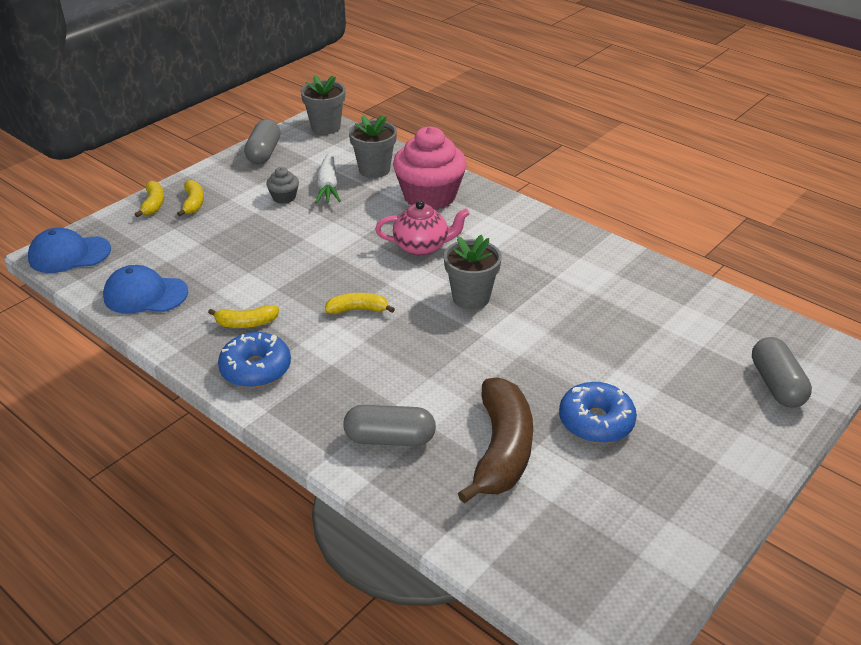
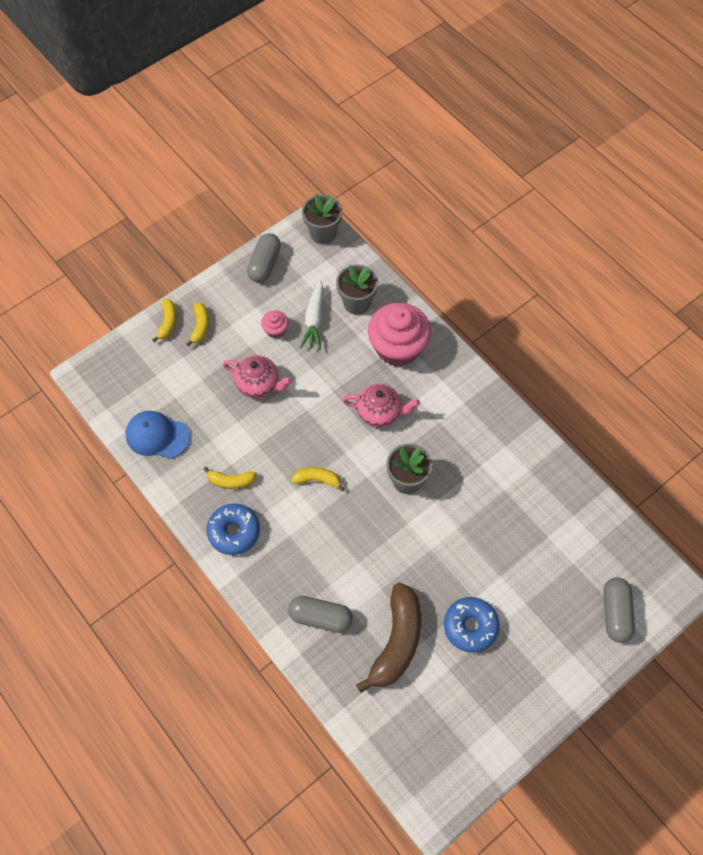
camera: 10 degrees right, 25 degrees up
(69, 254) = (100, 378): blue cap -> none
(270, 240) = (258, 384): none -> pink teapot
(284, 197) = (275, 330): grey cupcake -> pink cupcake

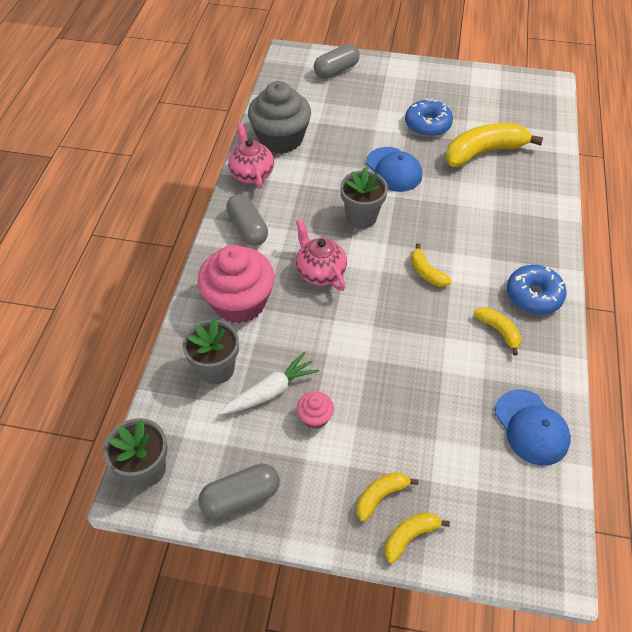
camera: 130 degrees left, 10 degrees down
(258, 384) = (389, 384): pink teapot -> pink teapot (252, 174)
(320, 617) = (521, 199): grey capsule -> grey capsule (248, 228)
(397, 642) = (484, 152): brown banana -> yellow banana
(438, 548) = (393, 169): none -> blue cap
(549, 490) = (280, 139): none -> grey cupcake

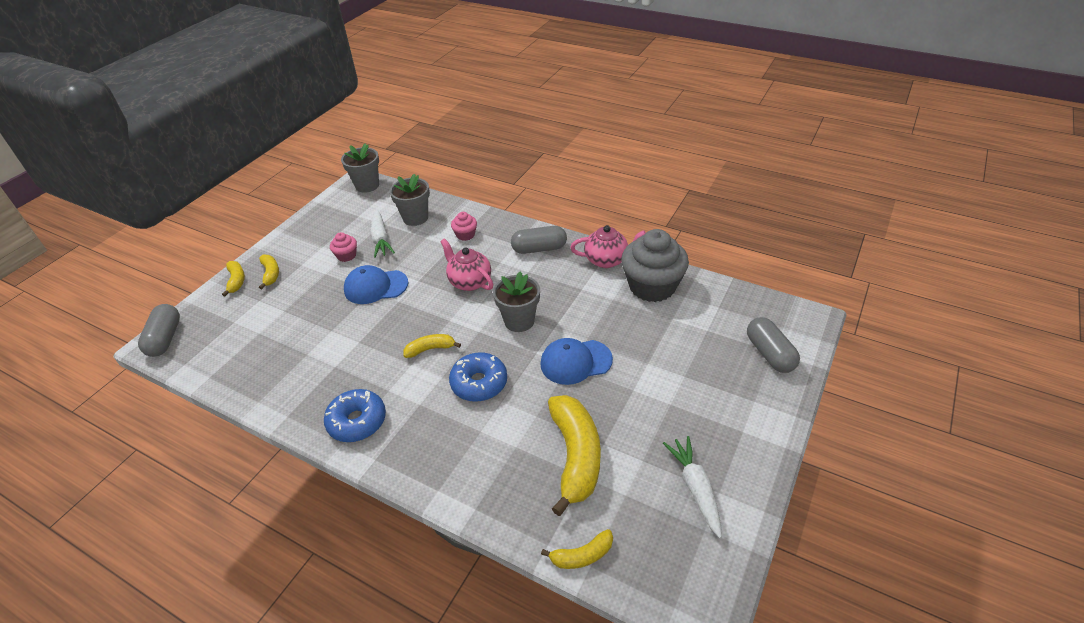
camera: 110 degrees right, 10 degrees down
(239, 302) = (465, 235): pink cupcake -> pink cupcake, size x0.44
(240, 497) = (321, 217): grey capsule -> grey capsule (165, 338)
(320, 272) = (469, 282): pink teapot -> pink teapot turned 120 degrees counterclockwise
(427, 125) = (643, 414): blue donut -> blue donut (479, 383)
(474, 94) = (695, 488): none -> white carrot
(498, 331) = (340, 379): yellow banana -> yellow banana (582, 555)
(531, 427) = (247, 368): blue cap -> blue cap (375, 287)

